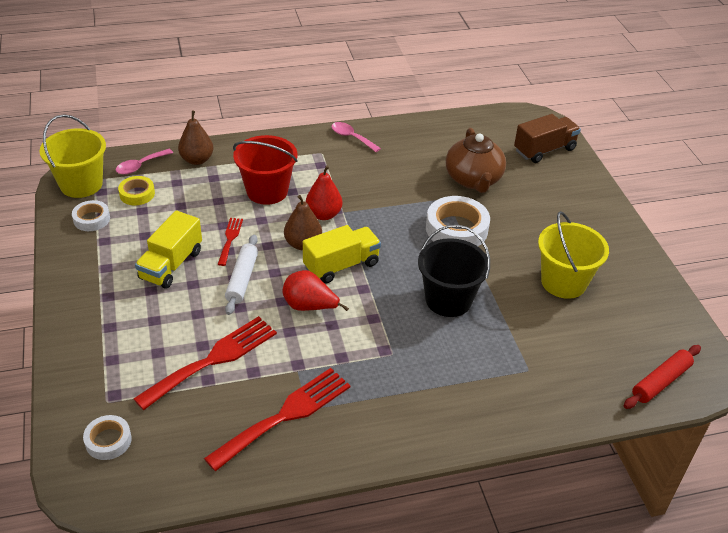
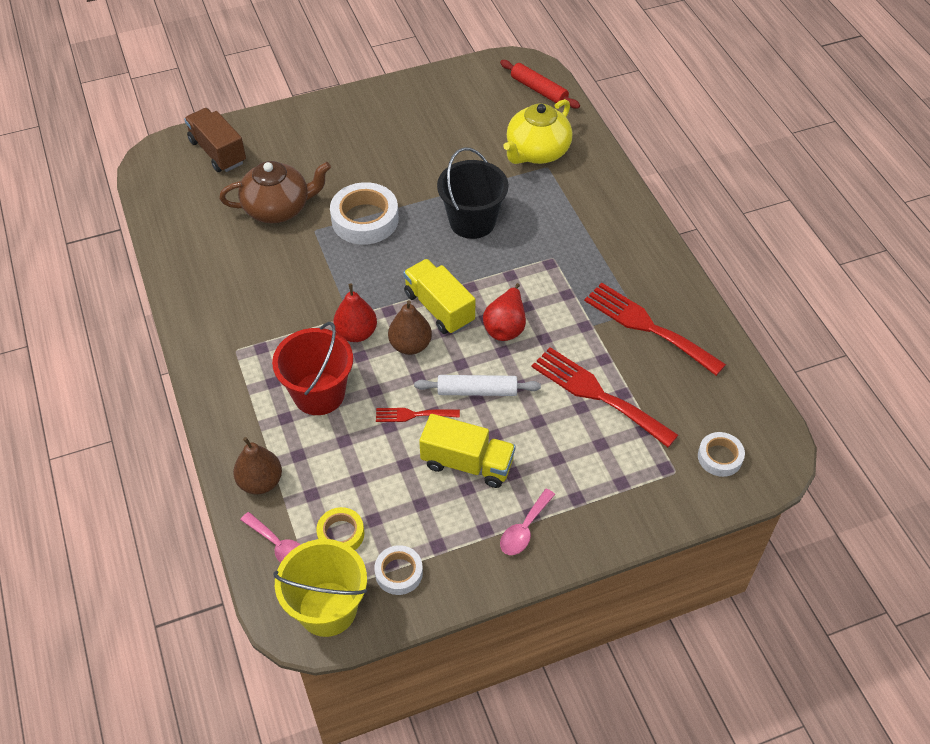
camera: 95 degrees left, 10 degrees up
(351, 137) = (201, 323): pink spoon -> pink spoon (524, 529)
(552, 364) = (537, 152): none -> yellow teapot
(563, 282) = (431, 142): yellow bucket -> none

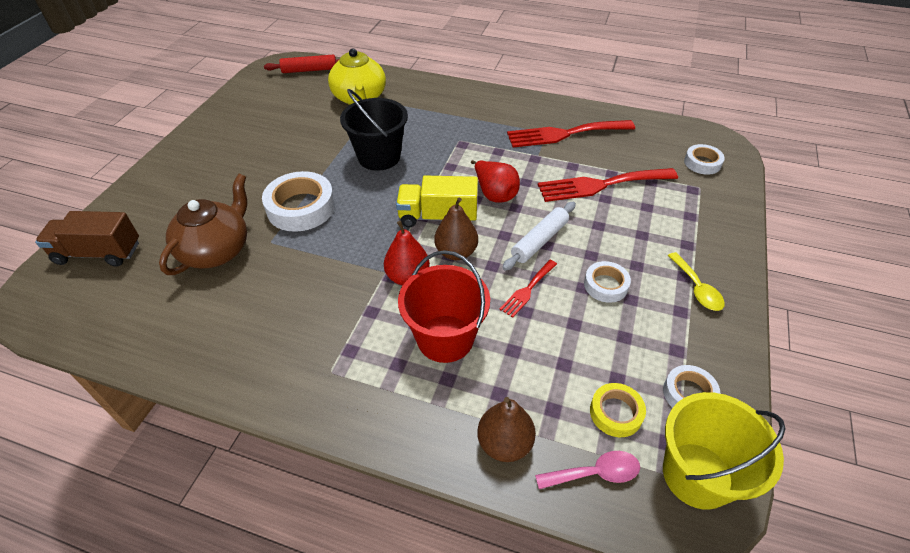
camera: 50 degrees left, 5 degrees down
(467, 463) = (605, 285): yellow truck -> white tape
(524, 529) = (696, 288): pink spoon -> yellow spoon

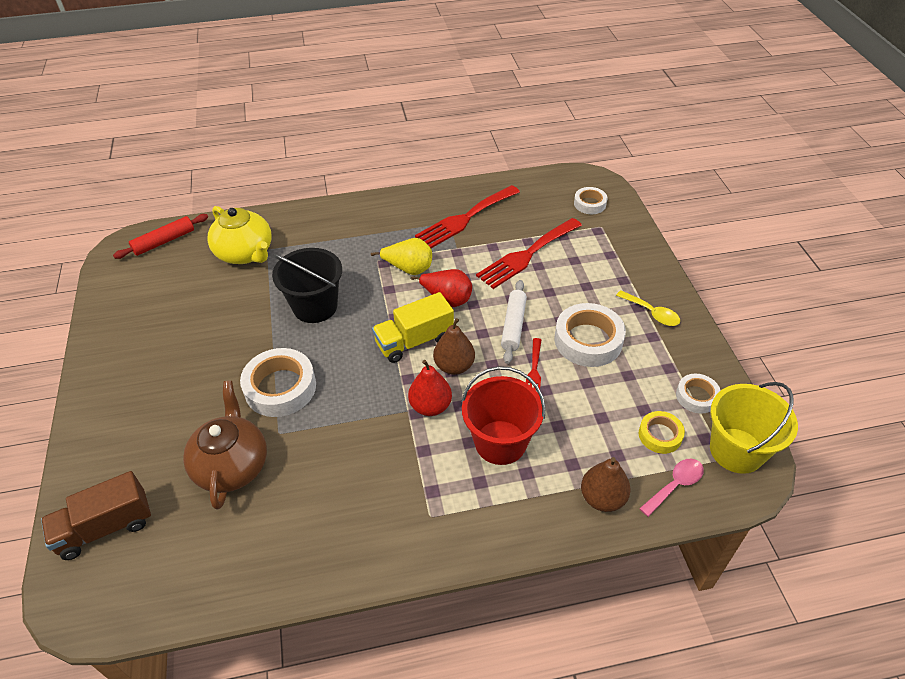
camera: 30 degrees left, 0 degrees up
(481, 156) = (409, 269): none -> yellow pear
(605, 285) = (588, 340): white tape -> white tape, size x1.77

